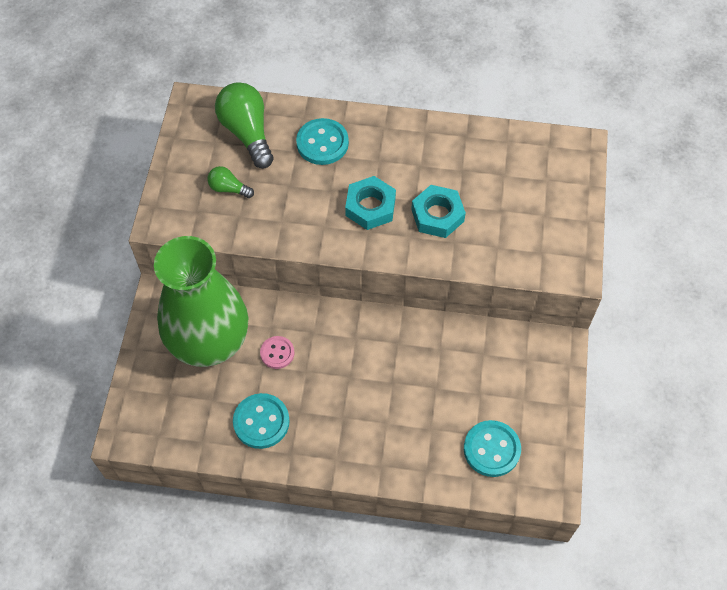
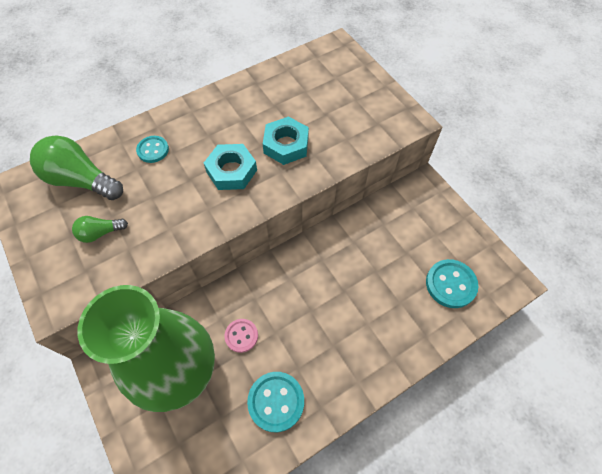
camera: 40 degrees left, 0 degrees up
(322, 143) = (153, 150): turquoise button -> turquoise button, size x0.63

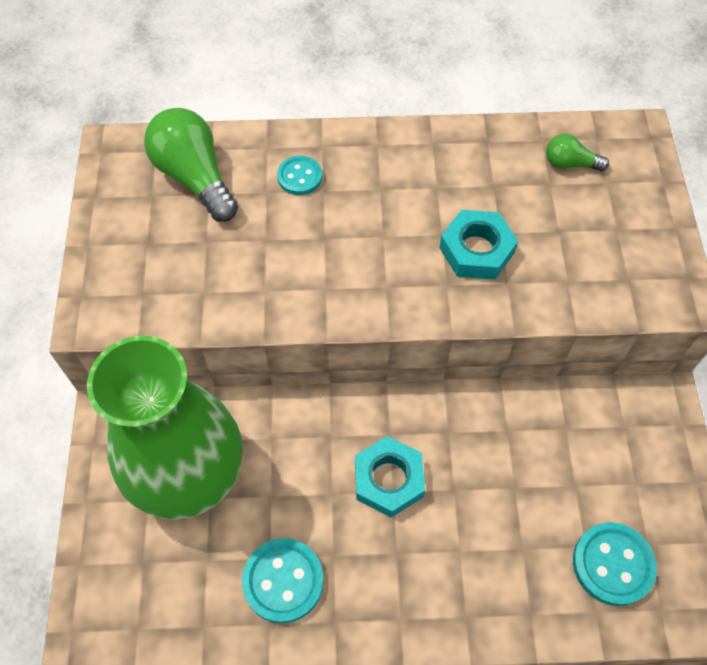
camera: 30 degrees right, 0 degrees up
(100, 233) = (182, 256): green light bulb -> green light bulb (570, 163)
(231, 171) = (383, 252): turquoise nut -> turquoise nut (388, 479)
(241, 336) = (286, 474): pink button -> none

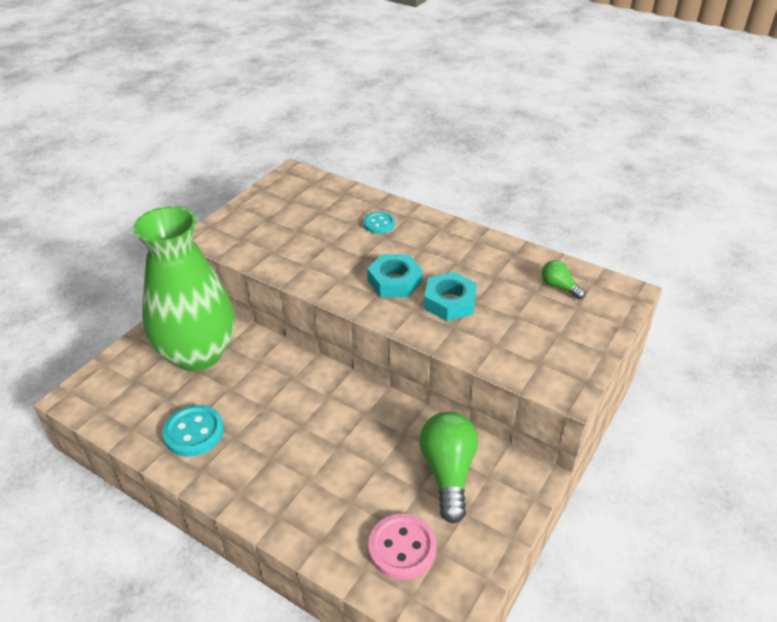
camera: 35 degrees right, 20 degrees down
(195, 177) = (321, 201): green light bulb -> green light bulb (448, 473)
(388, 479) = (303, 417): turquoise nut -> turquoise nut (395, 281)
(612, 564) = (402, 548): turquoise button -> pink button

